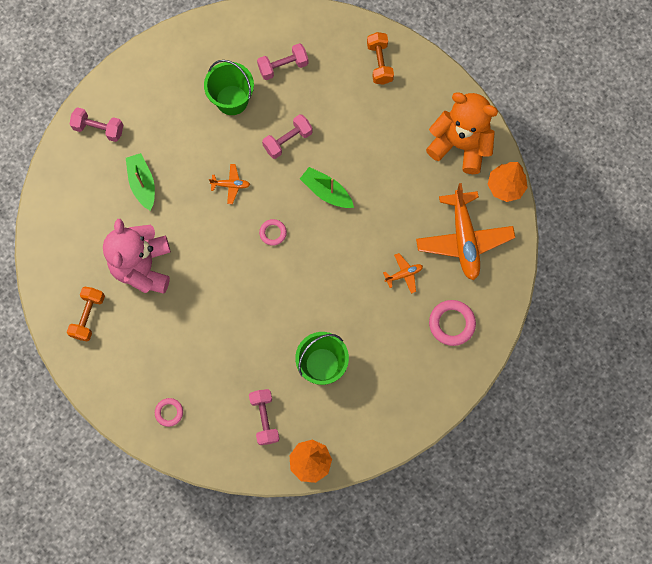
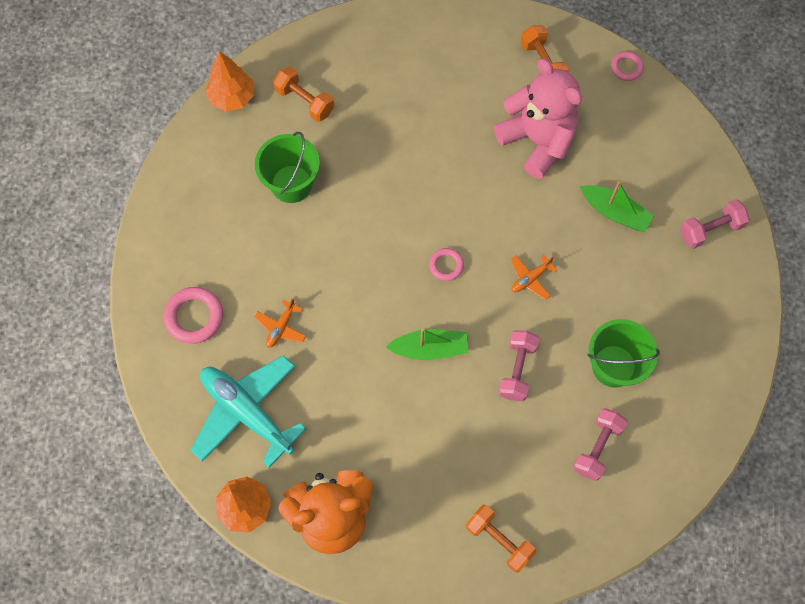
camera: 140 degrees right, 5 degrees down
(169, 412) = (394, 44): pink ring -> pink ring (626, 67)
(264, 418) = (305, 101): pink dumbbell -> orange dumbbell
(464, 239) = (247, 412): orange plane -> turquoise plane

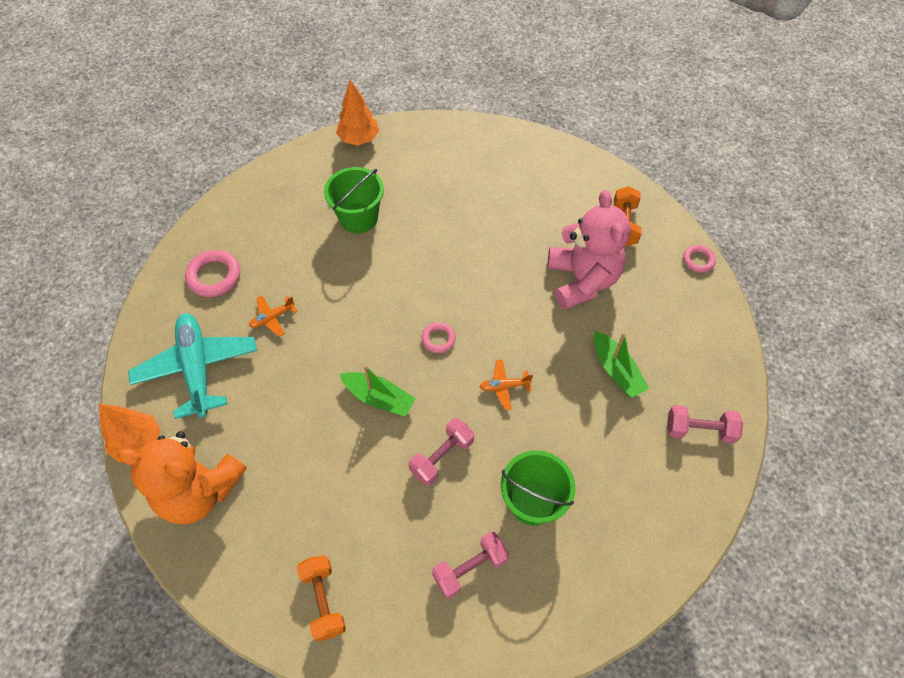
camera: 30 degrees right, 10 degrees down
(305, 101) = (411, 165): orange dumbbell -> none

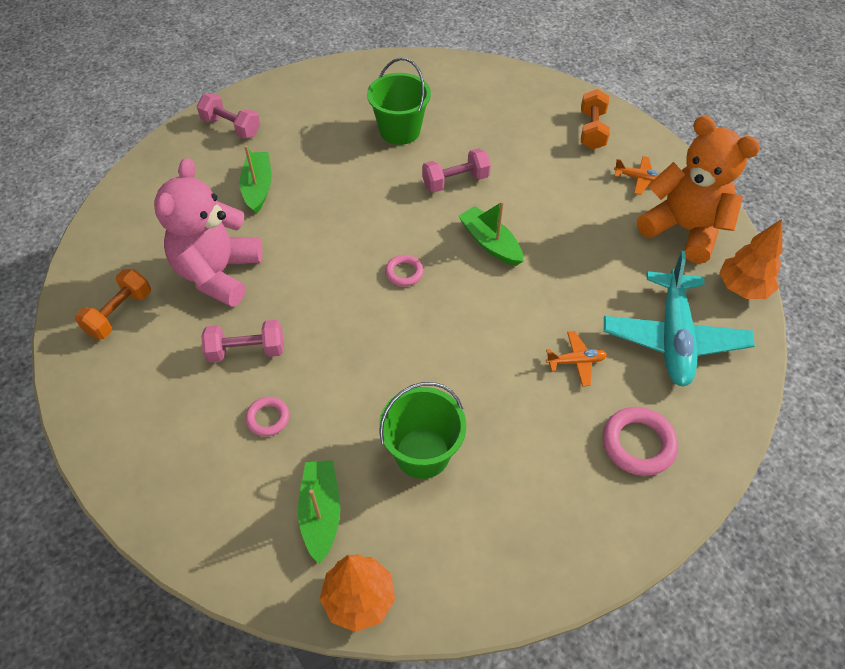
camera: 155 degrees left, 5 degrees down
(403, 166) = (321, 513): none -> green boat
(470, 568) = (472, 112): pink dumbbell -> pink dumbbell (246, 351)
(504, 386) = (367, 211): orange plane -> orange plane (639, 179)
(698, 260) = (87, 247): pink ring -> pink ring (268, 418)

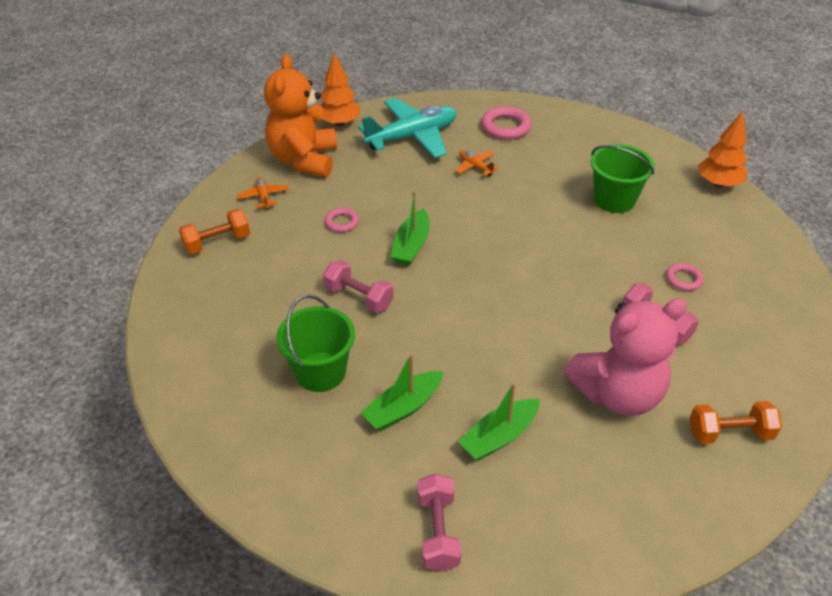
camera: 125 degrees left, 10 degrees down
(321, 513) = (701, 221): green boat -> green boat (403, 408)
(404, 273) = (490, 277): pink ring -> pink ring (342, 222)

